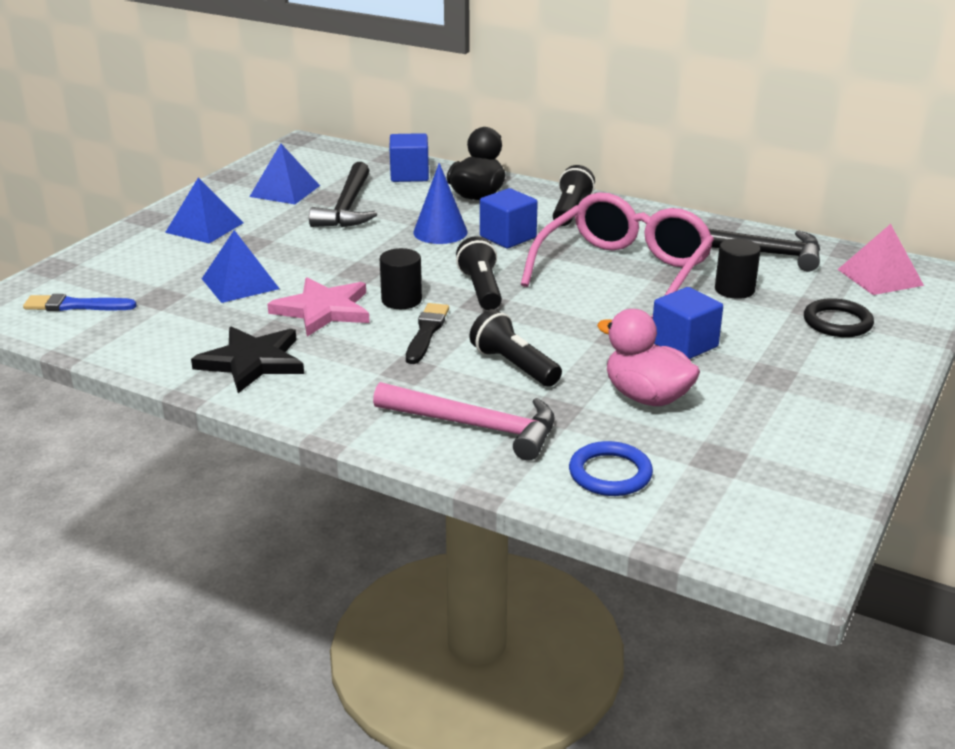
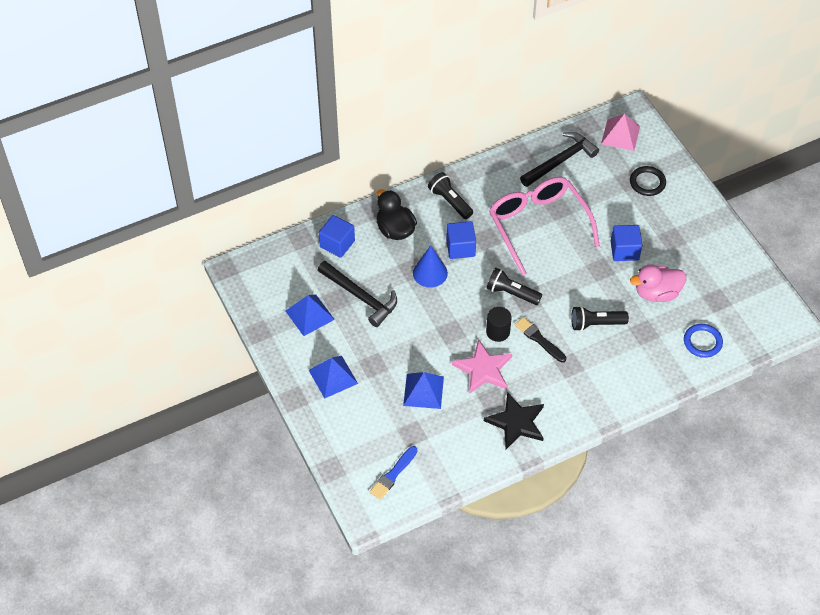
camera: 55 degrees left, 25 degrees up
(475, 426) = (636, 367): pink hammer -> none
(734, 290) = (590, 196): black cylinder -> none

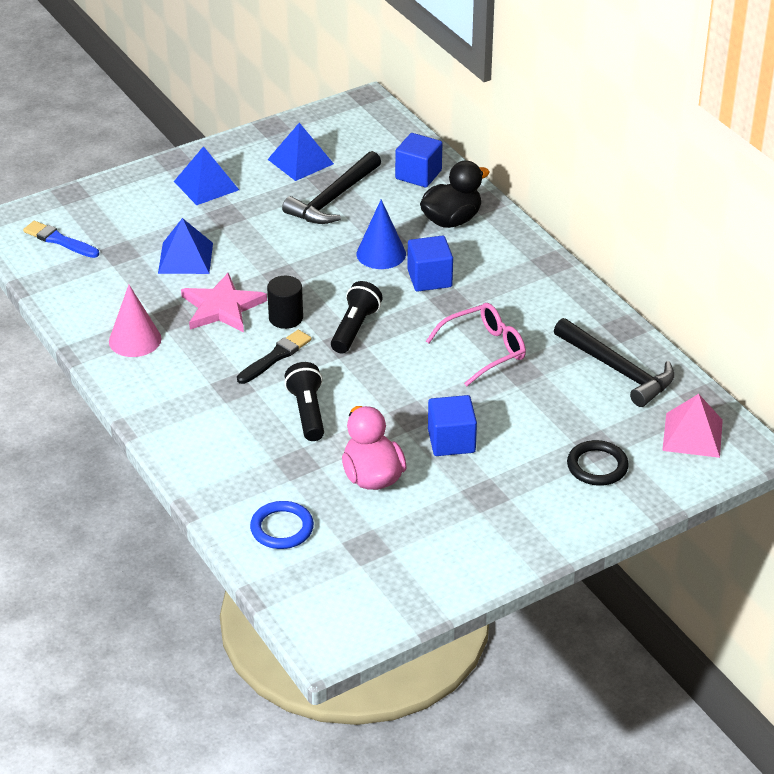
camera: 85 degrees right, 15 degrees down
(450, 201) = (512, 265): black flashlight -> none
(516, 422) = (135, 340): black star -> pink cone
(538, 225) = (484, 350): pink glasses -> pink glasses, size x0.60

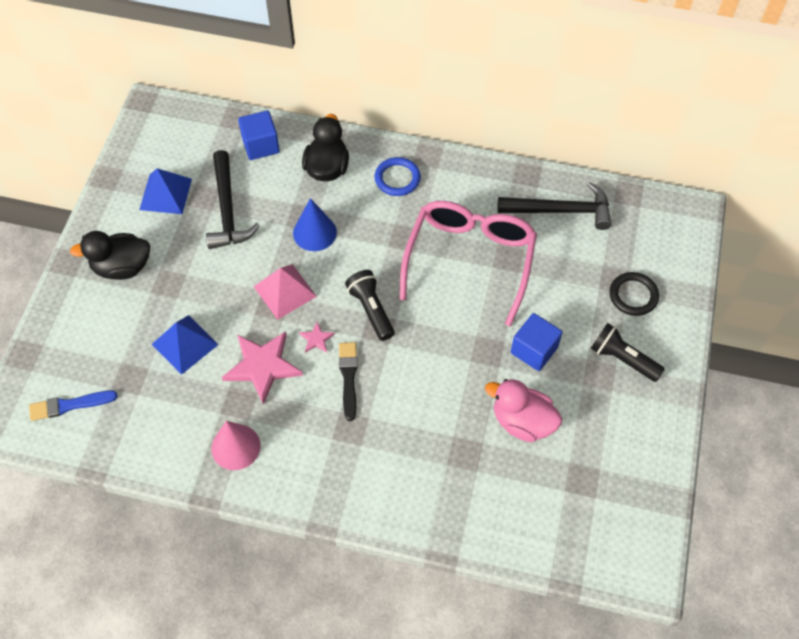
camera: 45 degrees left, 20 degrees up
(206, 185) = (122, 267): blue pyramid -> black duck
(282, 528) = (518, 514): blue ring -> blue ring (397, 178)
(286, 318) = (316, 339): black cylinder -> pink star
(307, 412) = (423, 406): black flashlight -> black flashlight (622, 359)
(429, 278) = (369, 228): blue cube -> none
(484, 350) = (470, 260): pink glasses -> pink glasses, size x1.68
(692, 435) = (654, 226): pink pyramid -> pink pyramid (285, 291)

